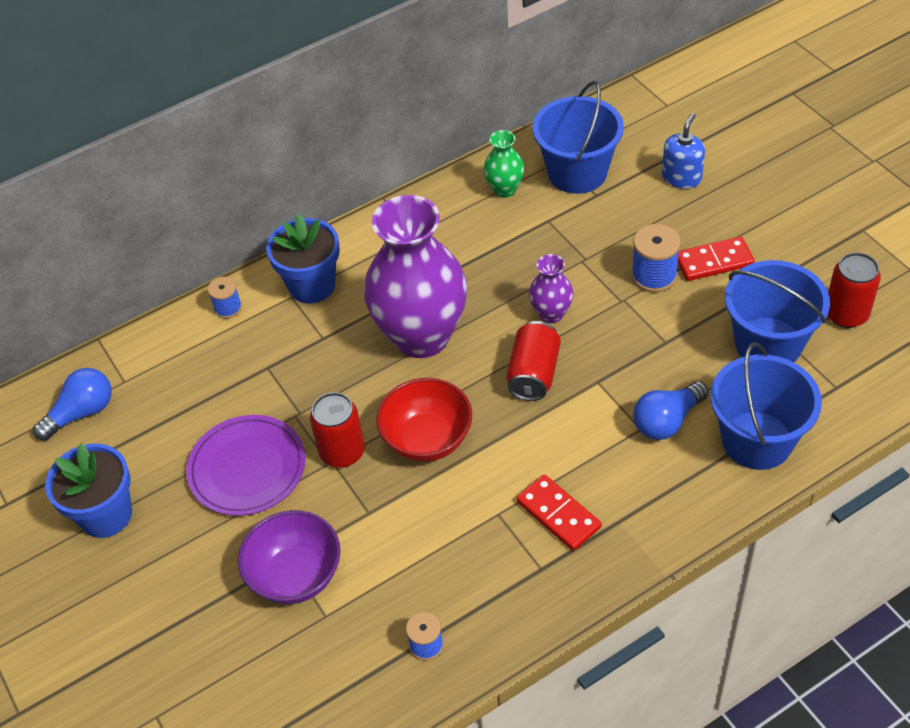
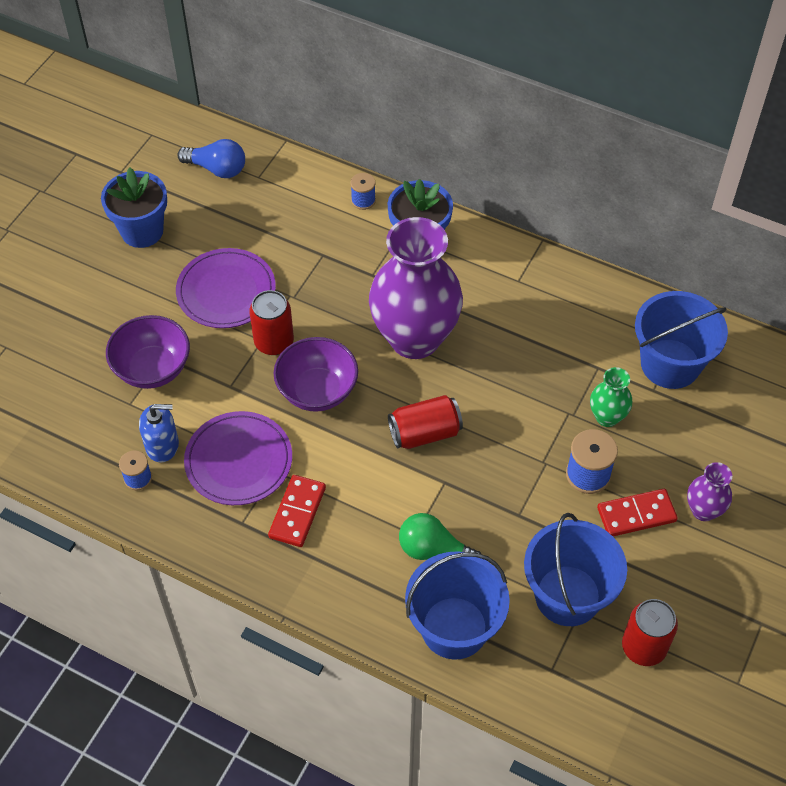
camera: 55 degrees right, 5 degrees up
(427, 439) = (317, 391): red bowl -> purple bowl
(465, 541) = (238, 461): none -> purple plate
(505, 189) = (612, 320): green vase -> green vase (607, 417)
(551, 314) = (495, 417): purple vase -> purple vase (703, 510)
(667, 421) = (434, 551): blue light bulb -> green light bulb
(681, 177) = (722, 447): blue soap dispenser -> blue soap dispenser (162, 445)
(714, 261) = (636, 514): red domino -> red domino turned 60 degrees counterclockwise

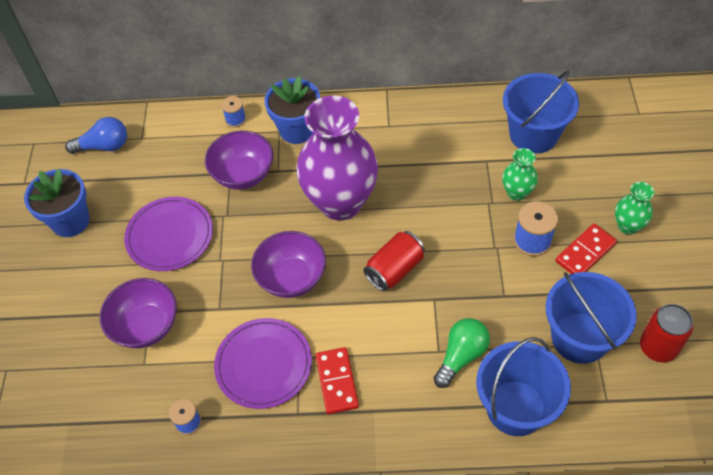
camera: 25 degrees left, 0 degrees up
(162, 445) = (192, 384): blue soap dispenser -> none
(274, 342) = (233, 257): red can -> none
(335, 263) = (243, 175): none -> purple bowl
(434, 551) = (461, 356): green light bulb -> green light bulb turned 135 degrees clockwise
(703, 510) = (627, 226): purple vase -> green vase

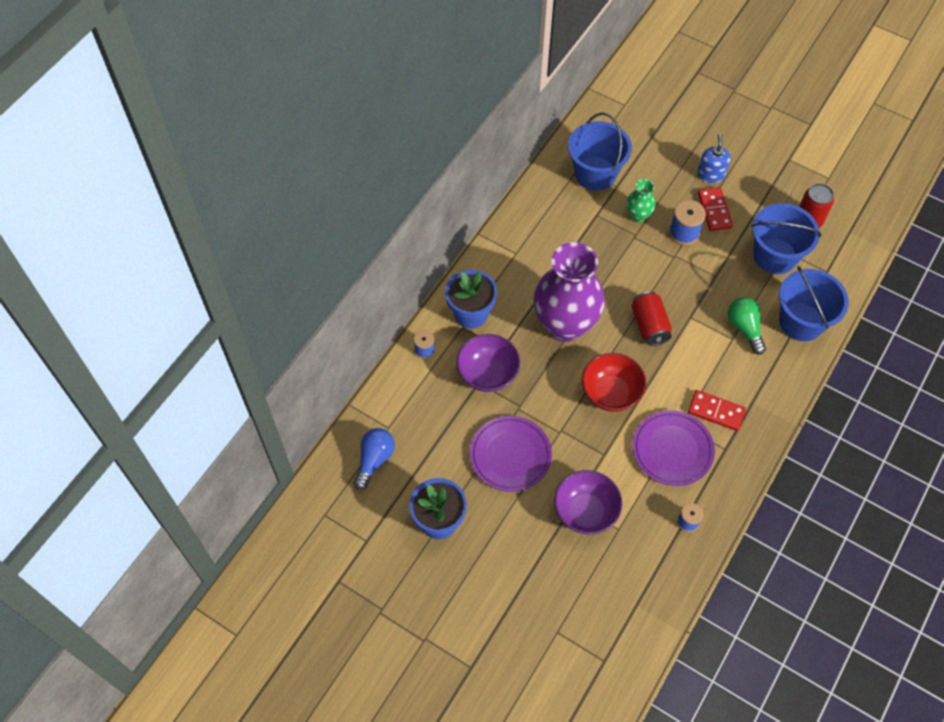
camera: 60 degrees left, 5 degrees up
(291, 278) = (611, 393): purple bowl -> red bowl
(627, 226) = (710, 174): green vase -> blue soap dispenser

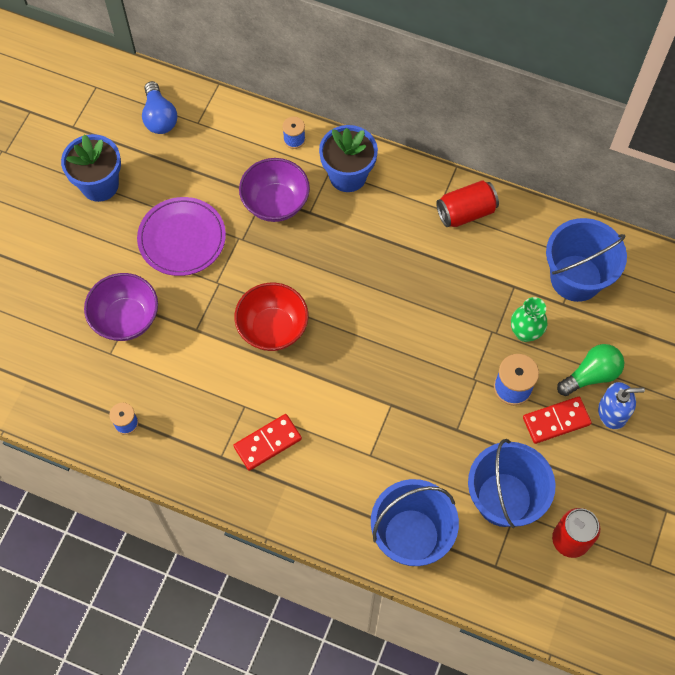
camera: 80 degrees right, 5 degrees up
(374, 460) = (159, 117): blue light bulb -> blue light bulb turned 60 degrees clockwise
(565, 325) = (352, 271): purple vase -> none
(649, 325) = (369, 360): red can -> red can (466, 212)
(672, 449) = (211, 399): purple plate -> none
(716, 411) = (267, 443): red domino -> red domino turned 45 degrees clockwise
(744, 328) = (388, 468): green light bulb -> green light bulb (591, 375)

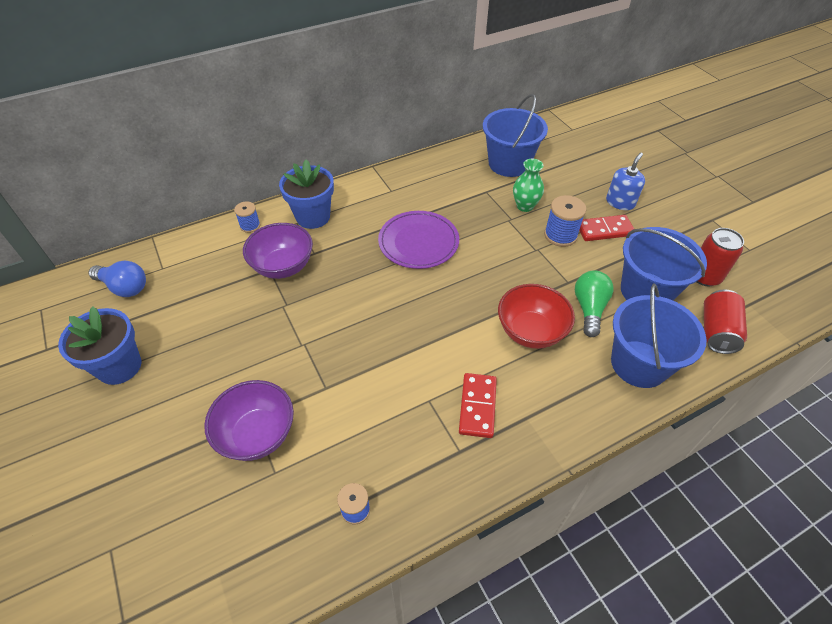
camera: 50 degrees left, 15 degrees down
(182, 238) = (238, 342): purple plate -> purple plate (418, 242)
(273, 328) = (380, 335): red bowl -> red bowl (530, 331)
(466, 212) = (409, 181): red can -> red can (716, 331)
(556, 421) = (604, 230): red domino -> red domino turned 60 degrees clockwise
(591, 375) = (584, 196): green light bulb -> green light bulb (589, 308)

